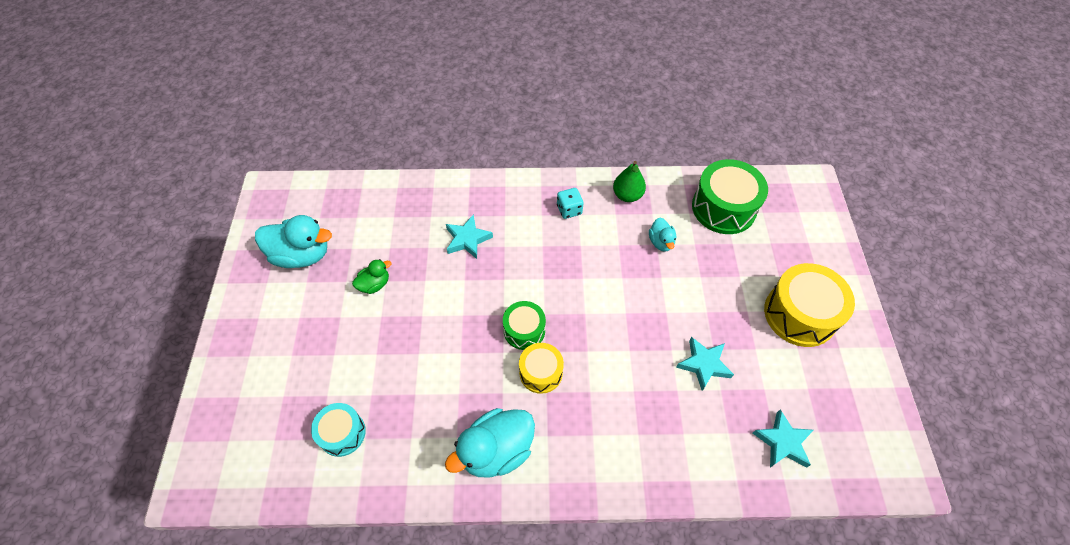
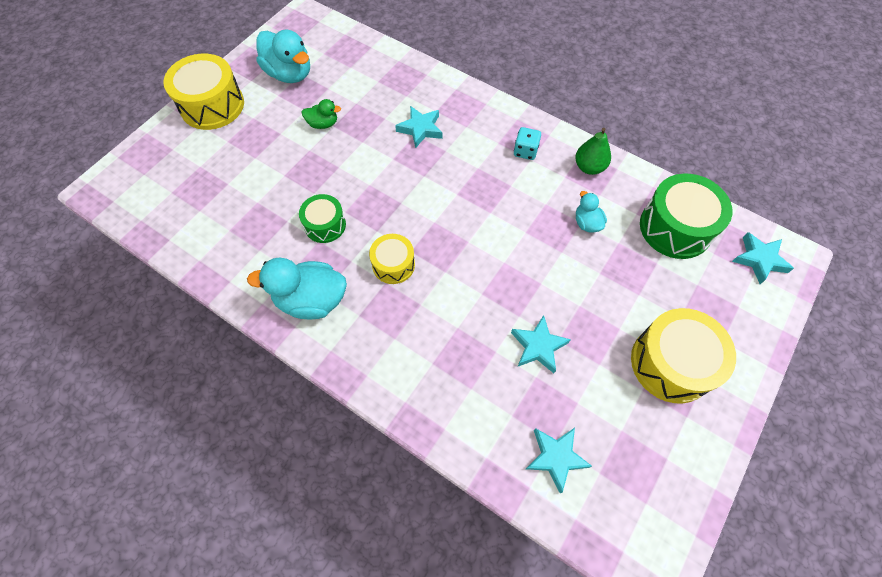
camera: 35 degrees right, 5 degrees up
(246, 329) = (212, 105): none -> yellow drum
(342, 433) = (216, 216): turquoise drum -> none
(524, 330) = (407, 224): green drum -> green drum (325, 225)
(661, 242) = (587, 223): turquoise duck -> turquoise duck turned 135 degrees clockwise
(794, 199) = (759, 259): none -> turquoise star

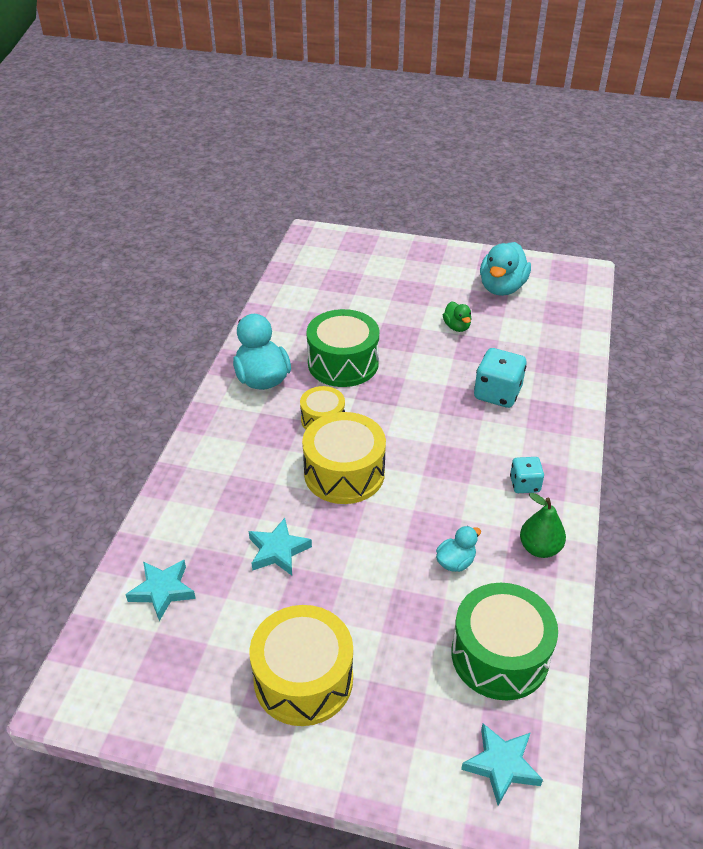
camera: 70 degrees right, 20 degrees down
(212, 105) = (431, 257): yellow drum -> yellow drum (344, 473)
(325, 225) = (343, 363): green drum -> green drum, size x1.72
(420, 129) = (497, 393): turquoise star -> turquoise dice

